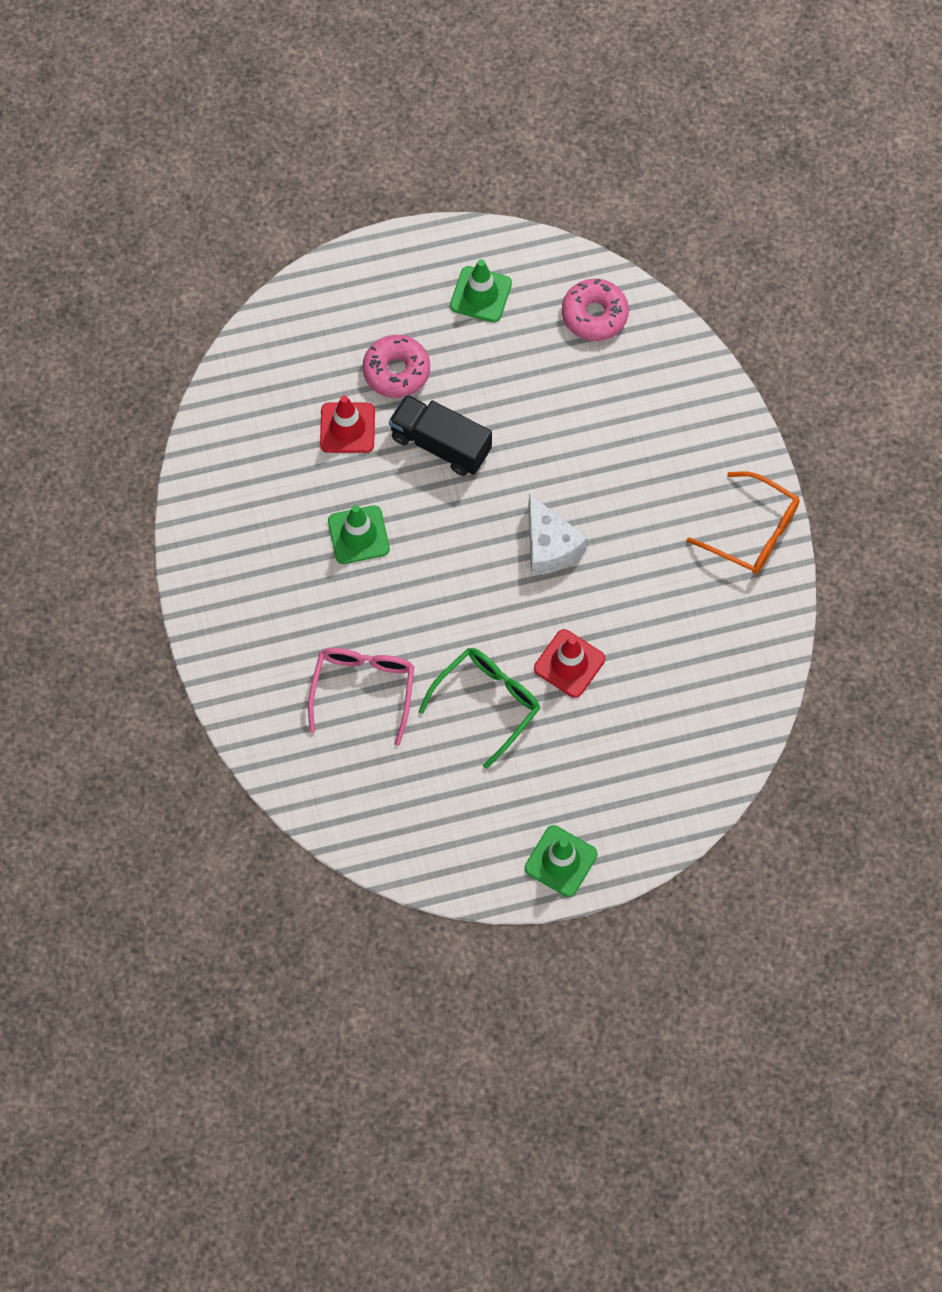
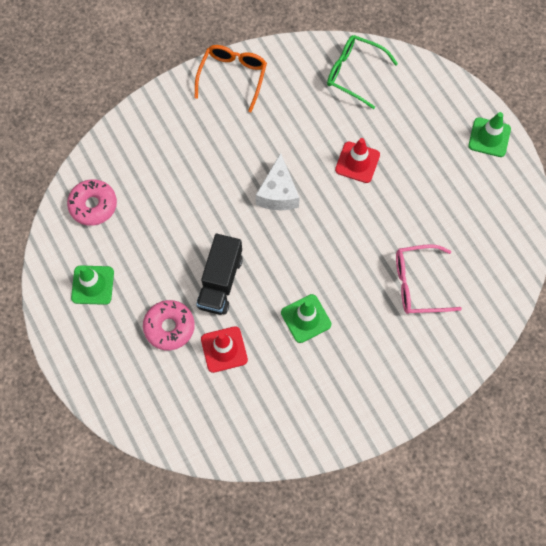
camera: 105 degrees left, 0 degrees up
(487, 702) = (400, 204): green glasses -> green glasses (354, 73)
(549, 546) = (278, 193): white cheese -> white cheese turned 135 degrees clockwise

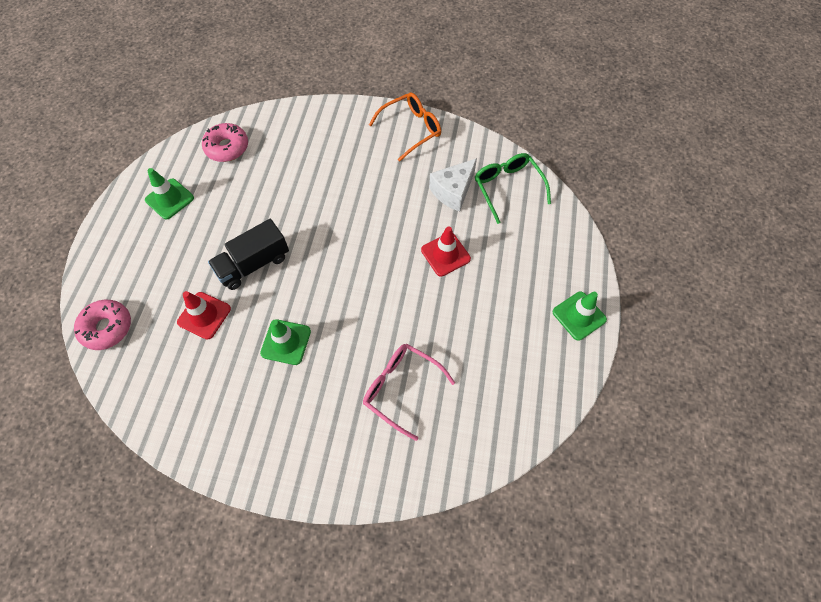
camera: 40 degrees right, 5 degrees down
(169, 327) = (185, 268): pink donut -> pink donut (107, 327)
(278, 193) = (361, 232): white cheese -> white cheese (453, 191)

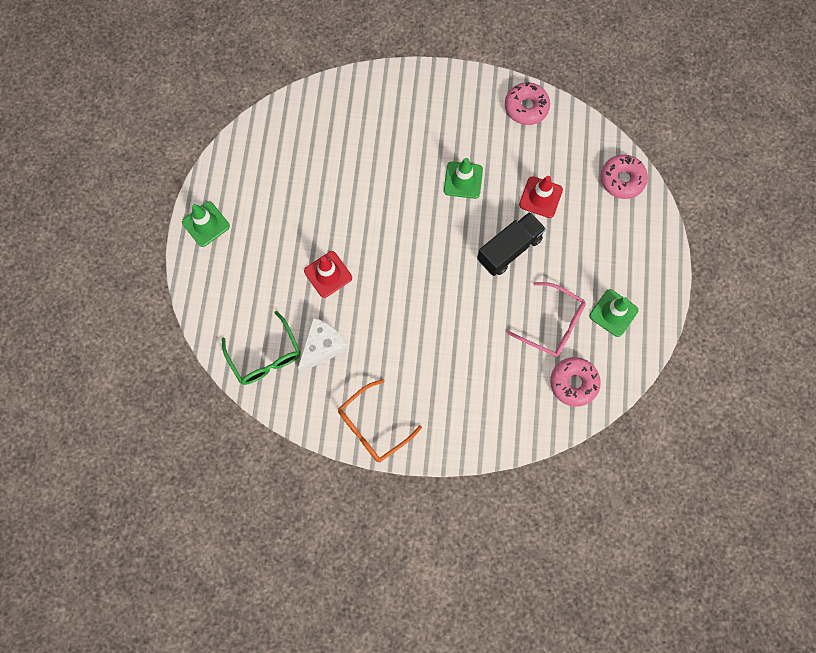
camera: 175 degrees right, 10 degrees up
(187, 429) = (526, 107): none -> pink donut
(401, 388) = (360, 151): pink glasses -> pink glasses (553, 324)

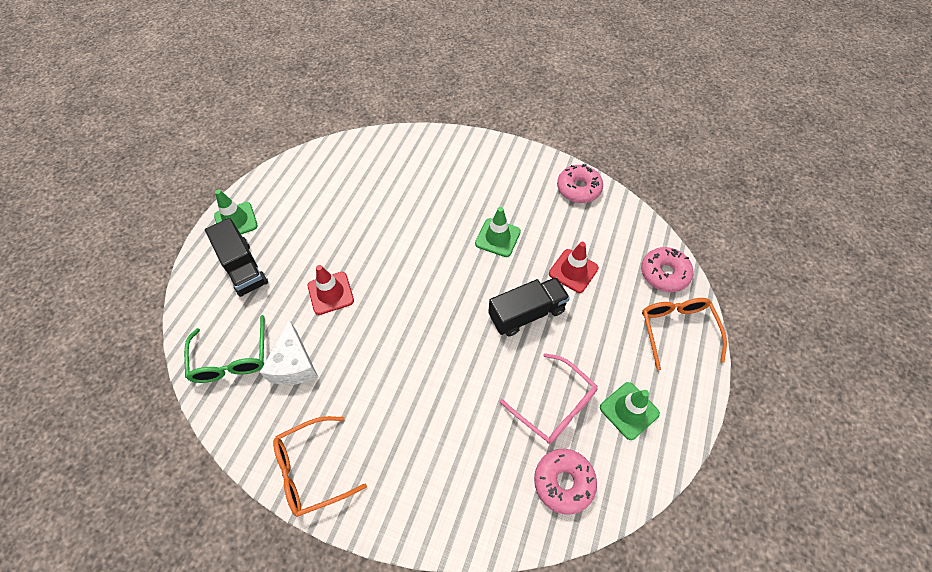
camera: 15 degrees right, 15 degrees down
(236, 270) = (243, 268): none -> black truck
(322, 347) = (294, 364): white cheese -> white cheese turned 120 degrees clockwise
(641, 232) = (677, 330): none -> orange glasses

